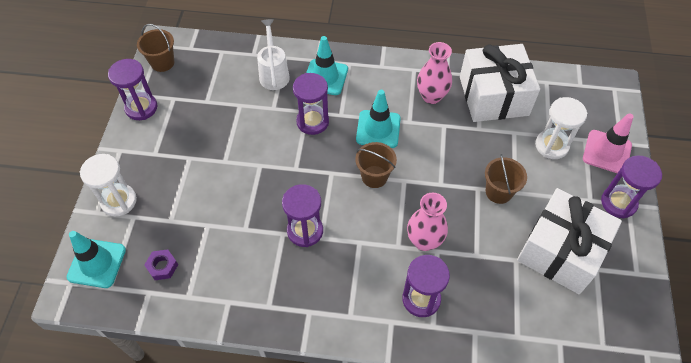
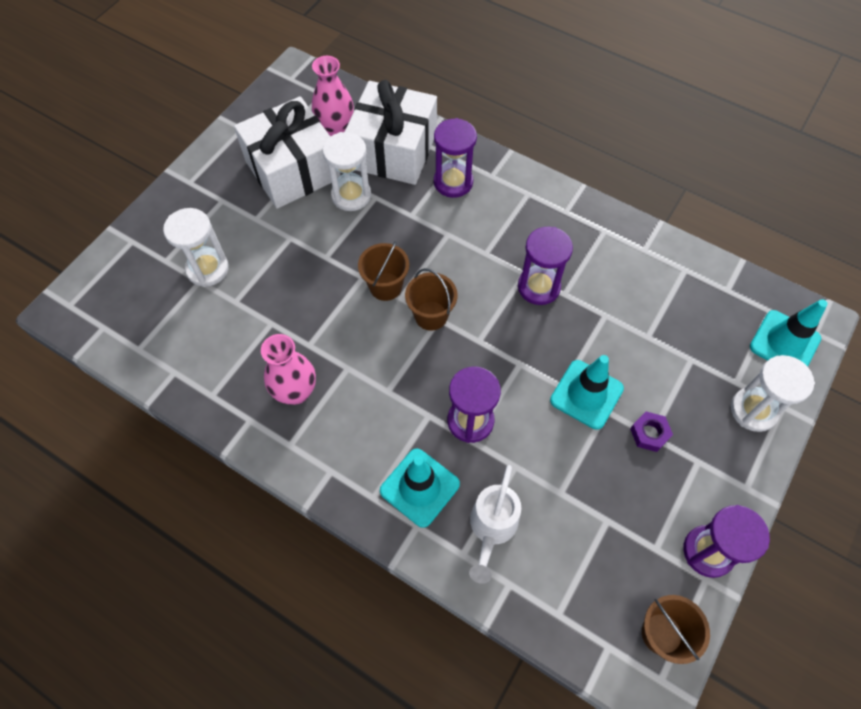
camera: 155 degrees left, 5 degrees up
(162, 266) = (708, 310): purple nut -> purple nut (649, 433)
(378, 129) = (392, 374): turquoise traffic cone -> turquoise traffic cone (586, 394)
(424, 241) = (418, 228): pink vase -> pink vase (336, 128)
(493, 96) = (219, 358): white gift -> white gift (393, 150)
(496, 248) = (351, 195): none -> white hourglass
(498, 192) = (307, 244): brown bucket -> brown bucket (385, 286)
(607, 152) = (156, 238): pink traffic cone -> none
(618, 203) = (197, 187): purple hourglass -> none

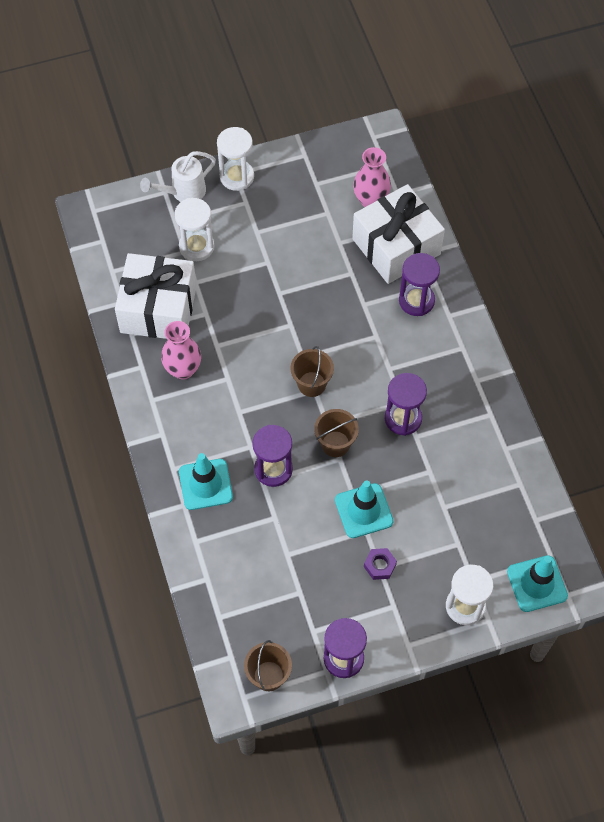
camera: 40 degrees right, 0 degrees up
(293, 170) = (312, 212): white gift -> white gift (158, 309)
(351, 195) = (335, 260): white hourglass -> white hourglass (237, 176)
(385, 286) = (300, 342): brown bucket -> brown bucket (335, 444)
(491, 528) = (226, 541): white watering can -> white watering can (183, 192)

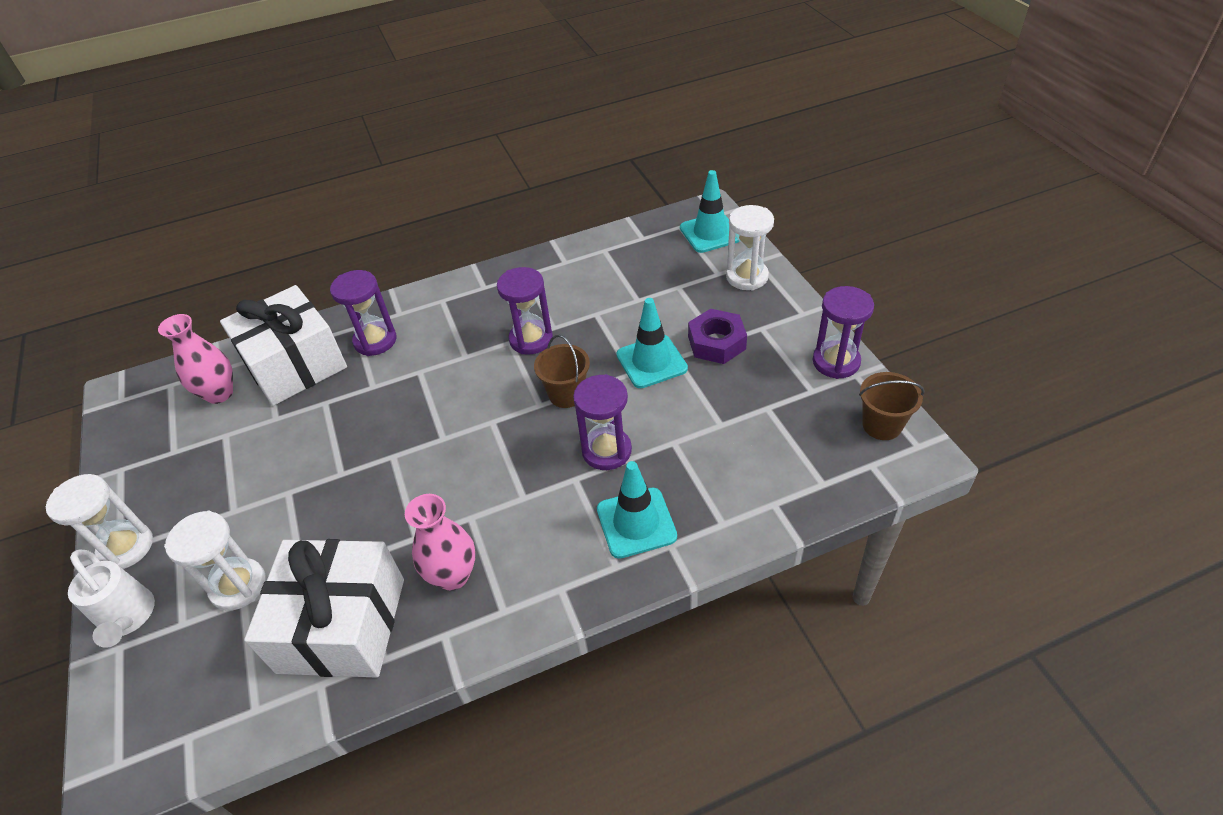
camera: 90 degrees left, 15 degrees down
(311, 384) = (483, 425): brown bucket -> none
(380, 565) = (716, 343): purple nut -> purple nut, size x1.61

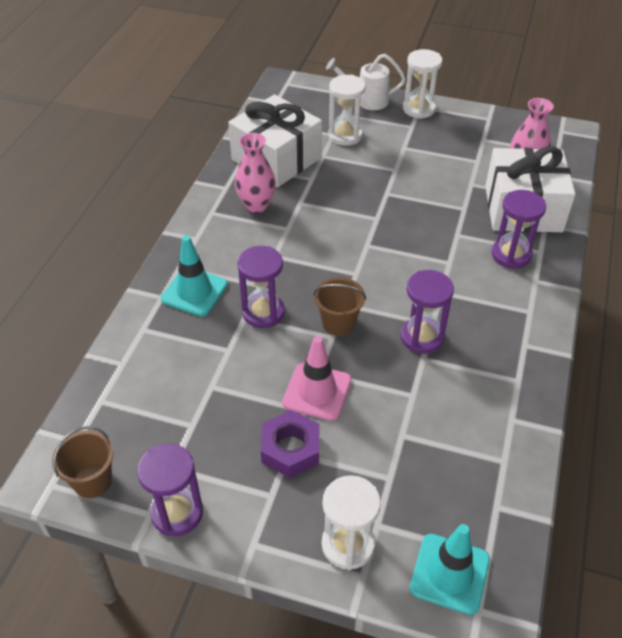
camera: 125 degrees right, 0 degrees up
(651, 361) = (317, 392): turquoise traffic cone -> pink traffic cone

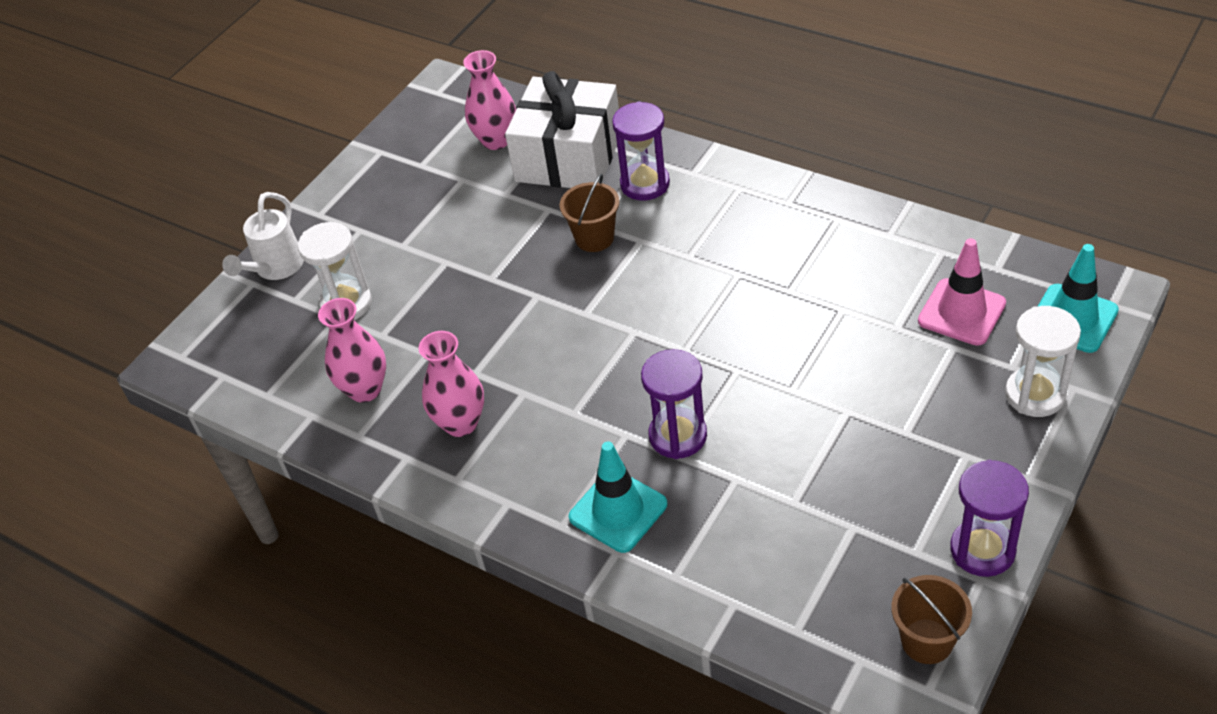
camera: 70 degrees left, 0 degrees up
(276, 159) = (365, 389): white gift -> pink vase
(290, 449) = (903, 430): purple nut -> none
(317, 392) = (822, 395): pink traffic cone -> pink traffic cone (961, 312)
(338, 323) = (716, 360): brown bucket -> brown bucket (594, 238)
(419, 109) = (324, 216): white hourglass -> none
(422, 337) = (757, 286): purple hourglass -> none

